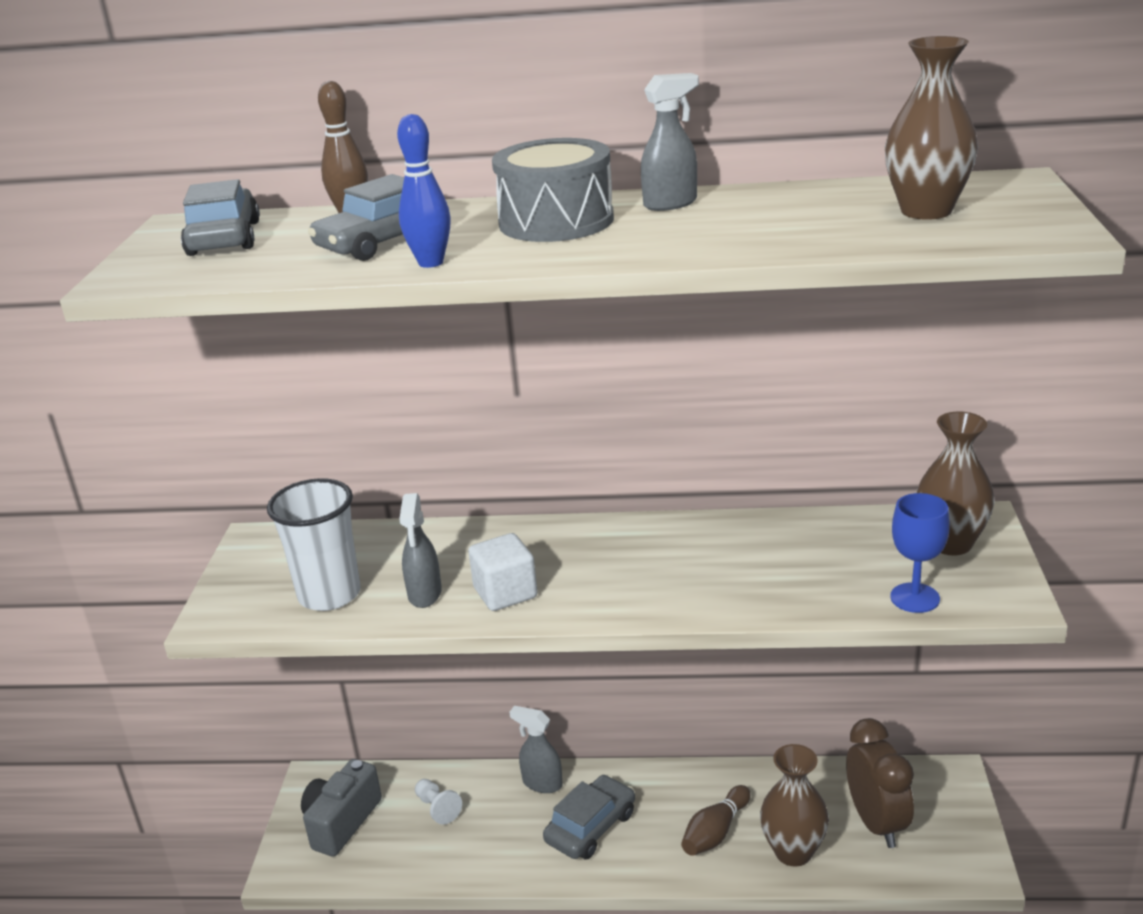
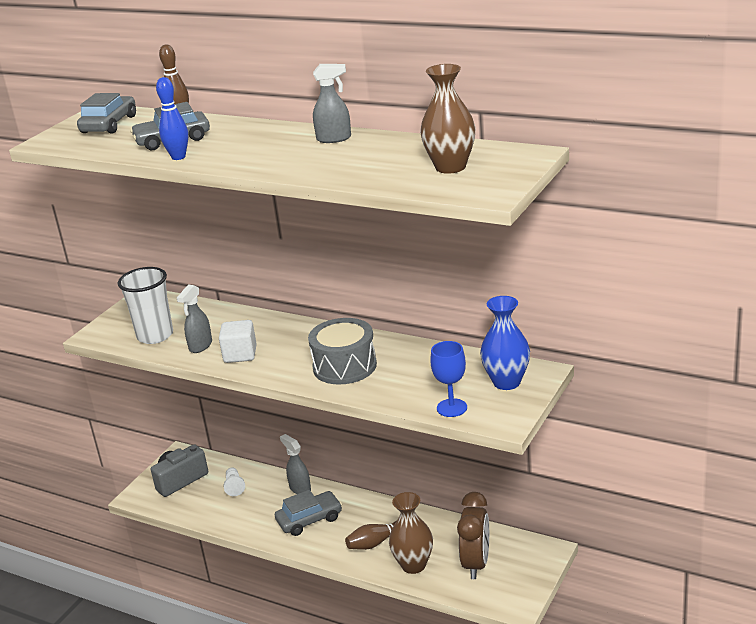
camera: 25 degrees right, 0 degrees up
(556, 221) = (265, 141): grey drum -> grey drum (344, 366)
(950, 543) = (506, 382): brown vase -> blue vase

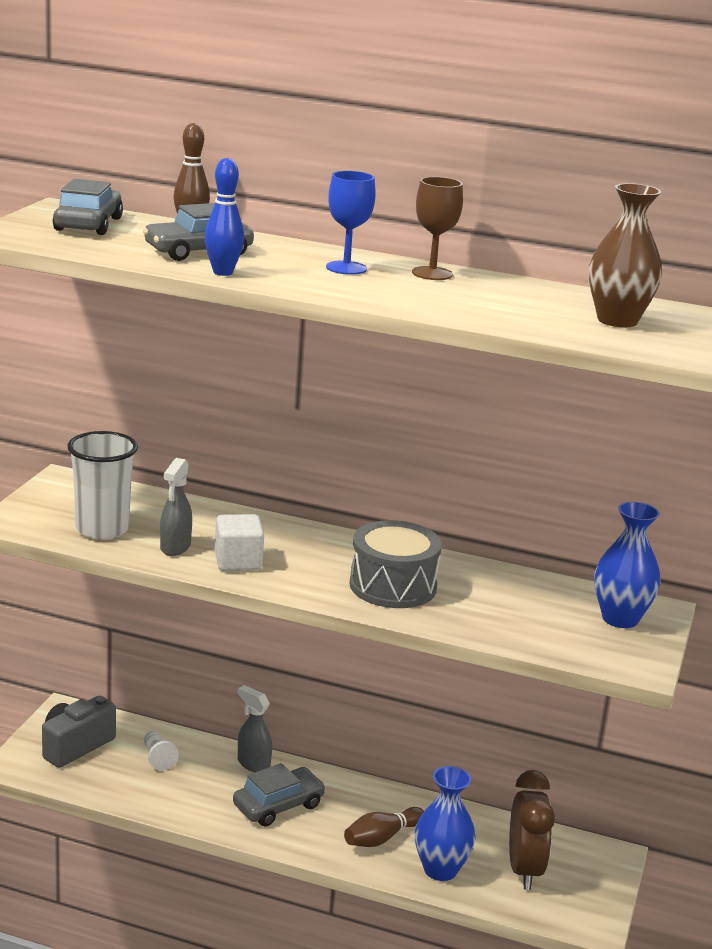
camera: 15 degrees left, 5 degrees down
(334, 139) = (432, 273): grey spray bottle -> brown goblet
(413, 565) = (440, 869): brown vase -> blue vase
(452, 408) = (562, 646): blue goblet -> blue goblet (346, 268)

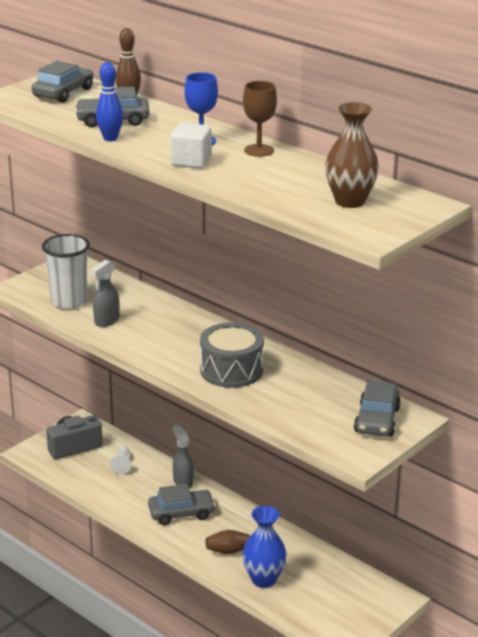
camera: 25 degrees right, 5 degrees up
(238, 562) = (140, 337): white cube -> white cube (191, 162)
(524, 870) = (324, 593): brown clock -> none
(620, 619) = (377, 420): blue vase -> grey car

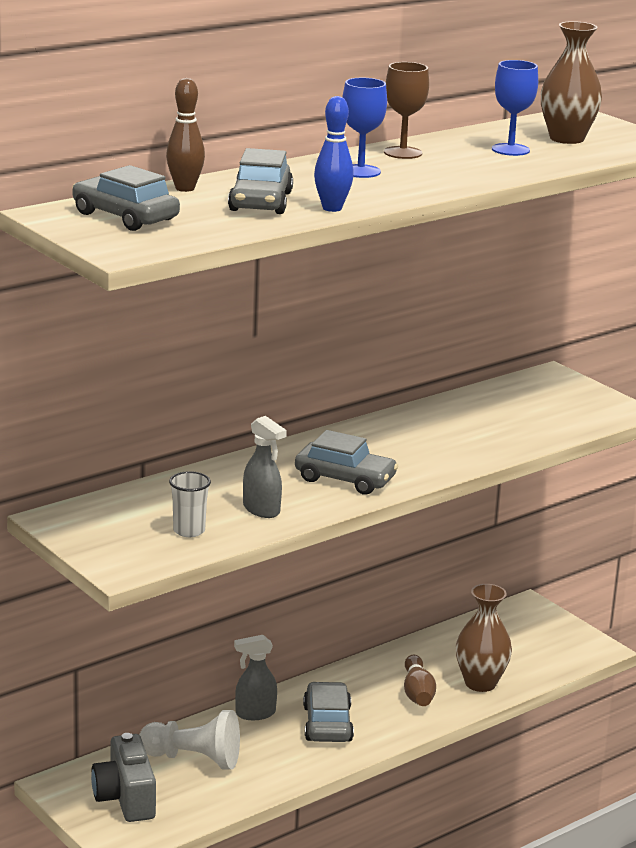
camera: 80 degrees left, 5 degrees down
(69, 301) = (189, 531): white cup -> white cup, size x0.56
(122, 465) = (193, 759): white pawn -> white pawn, size x1.79
(191, 162) = (429, 182): white cube -> none
(231, 370) = (424, 448): grey drum -> none
(263, 579) = (480, 683): blue vase -> brown vase
(298, 183) = (510, 150): none -> blue goblet
(377, 420) = (554, 391): grey car -> grey car (345, 479)

